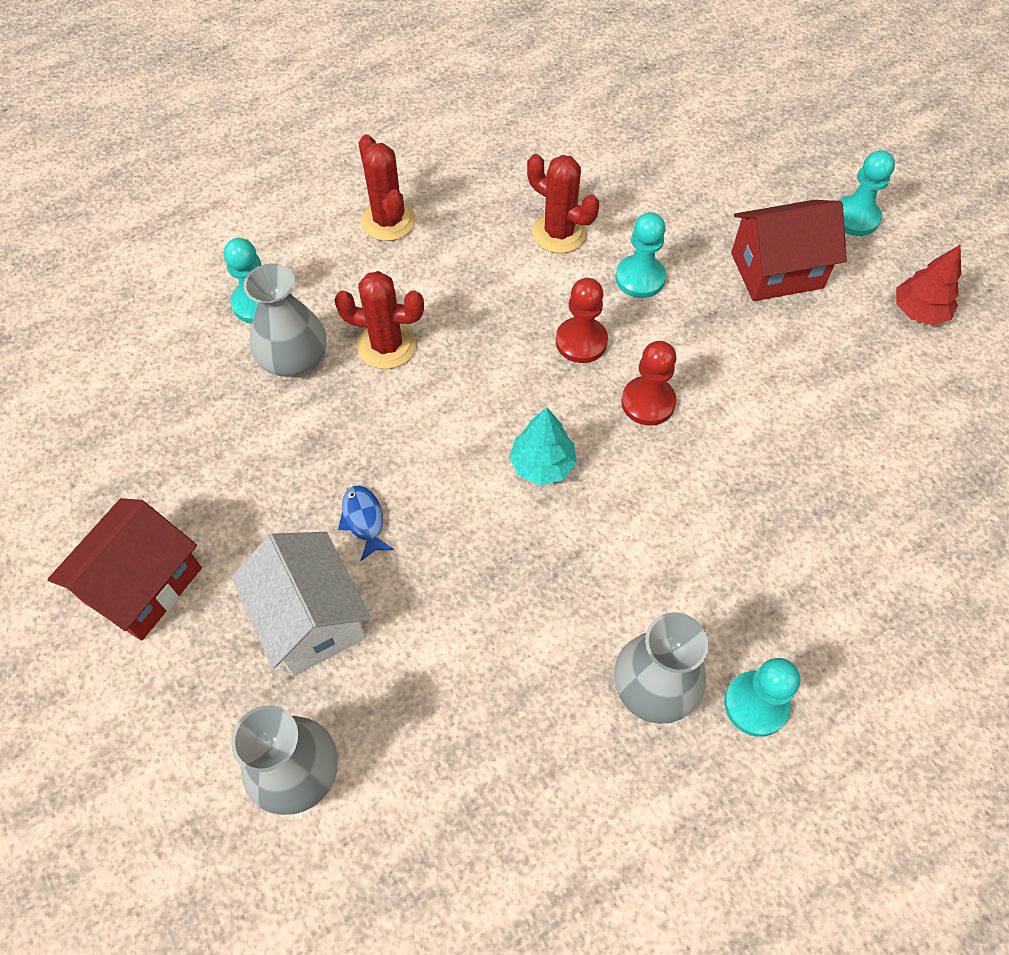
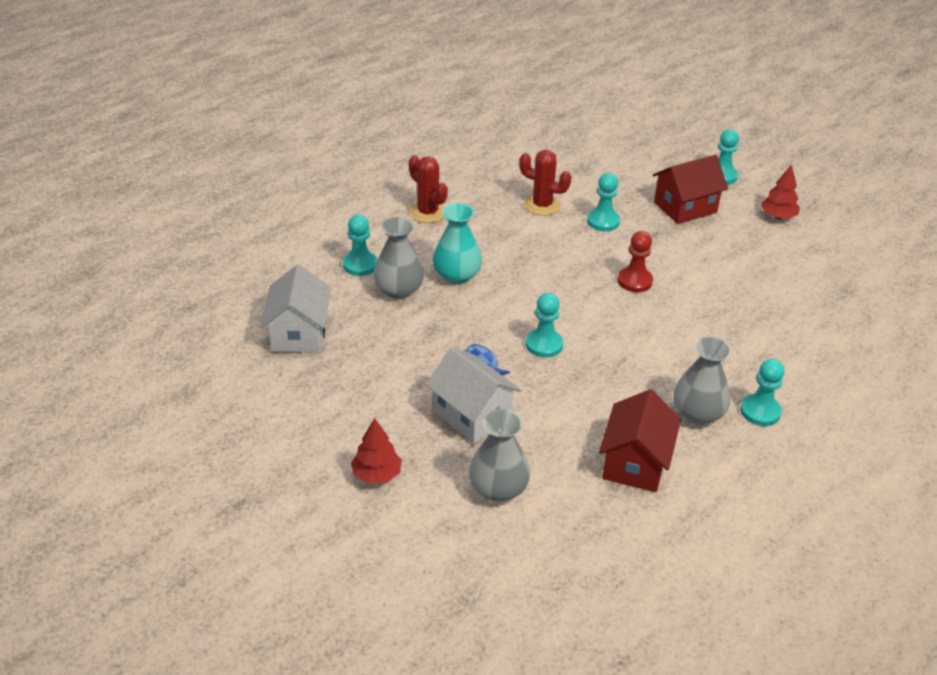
camera: 15 degrees left, 20 degrees down
(126, 415) = (299, 333): none -> white house
(133, 704) = (376, 474): none -> red tree
(143, 584) = (353, 416): red house -> red house (635, 463)
(386, 345) = (456, 275): red cactus -> turquoise vase
(466, 502) = (544, 344): none -> turquoise pawn
(542, 464) = (583, 320): turquoise tree -> none
(581, 341) = (580, 257): red pawn -> none

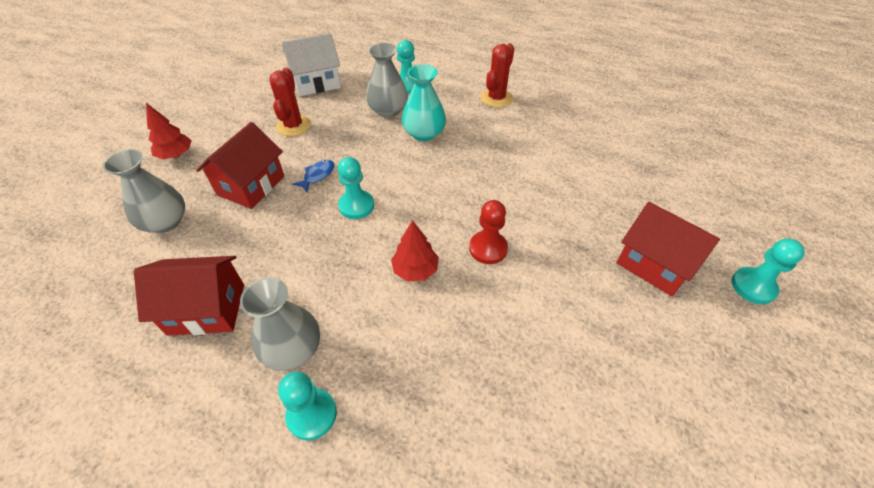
camera: 70 degrees right, 10 degrees up
(472, 415) = (251, 185): white house -> red house
(542, 205) = (561, 156): red cactus -> red cactus (293, 126)
(603, 221) = (570, 203): turquoise pawn -> none
(778, 216) = (723, 367): red tree -> red tree (415, 270)

